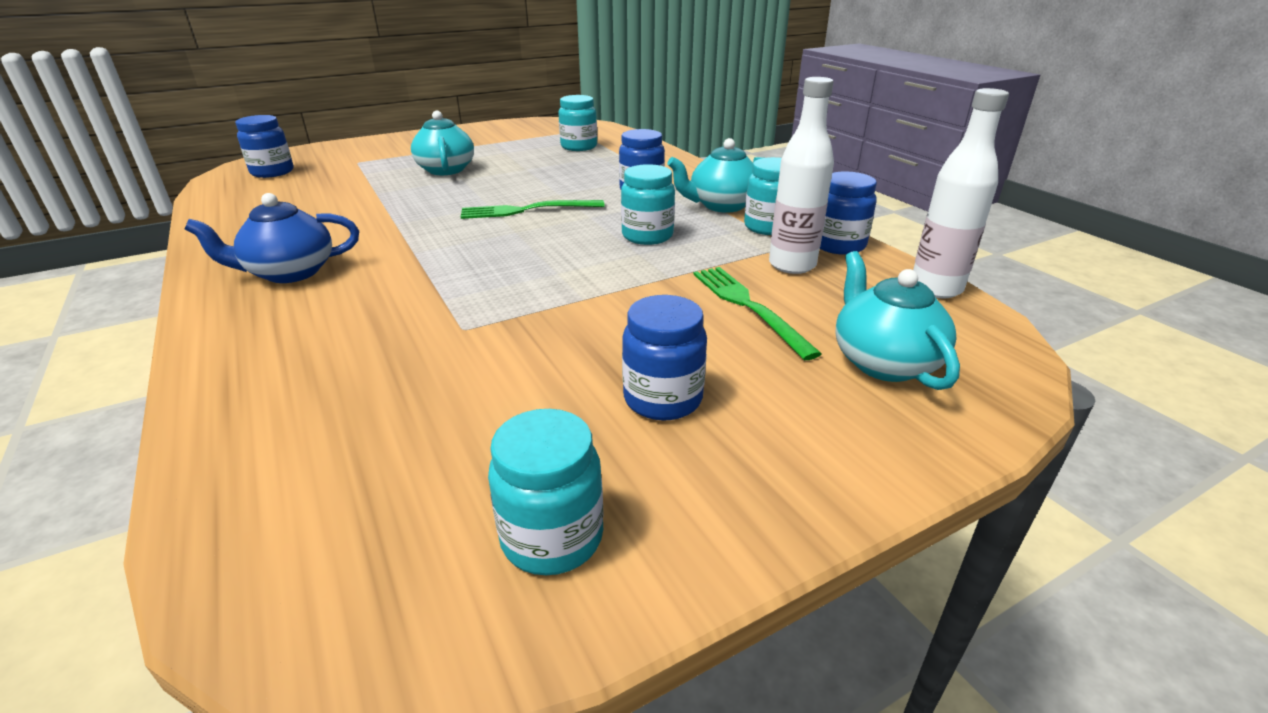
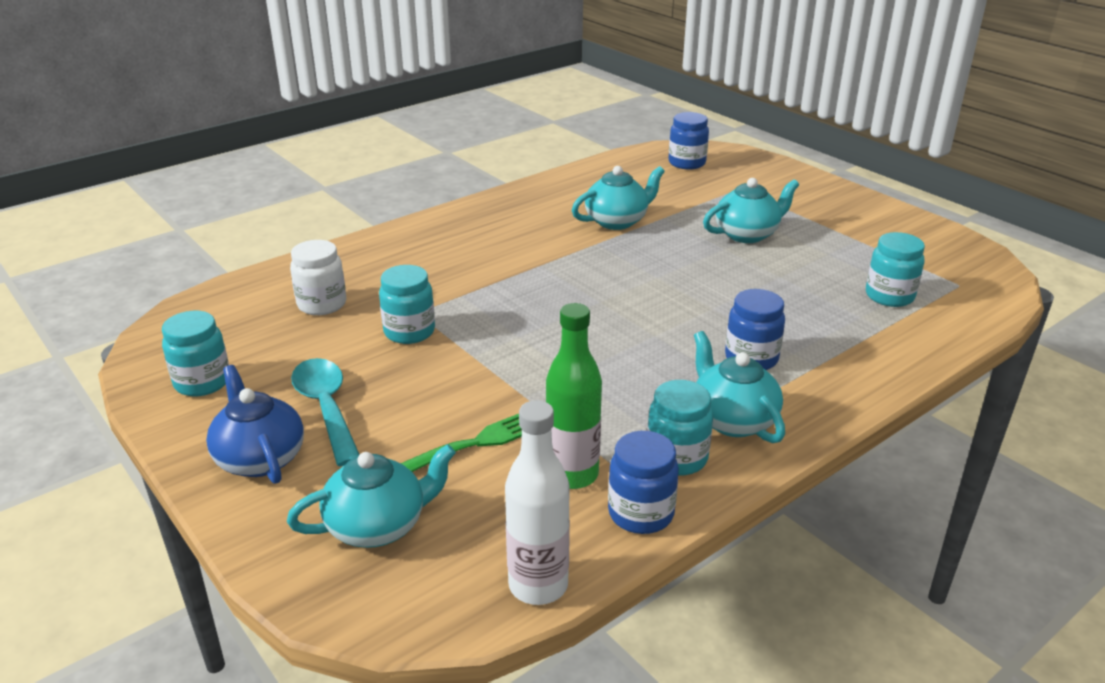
camera: 80 degrees right, 0 degrees up
(290, 273) = (491, 228): blue teapot -> blue teapot (260, 458)
(358, 210) = (617, 221): none -> turquoise teapot
(377, 408) = (322, 304): none -> white jar
(527, 210) = (656, 298): green fork -> none
(647, 236) = (617, 375): turquoise jar -> turquoise jar (409, 332)
(663, 399) = (326, 408): blue jar -> turquoise spoon
(792, 265) = (572, 474): white bottle -> green bottle

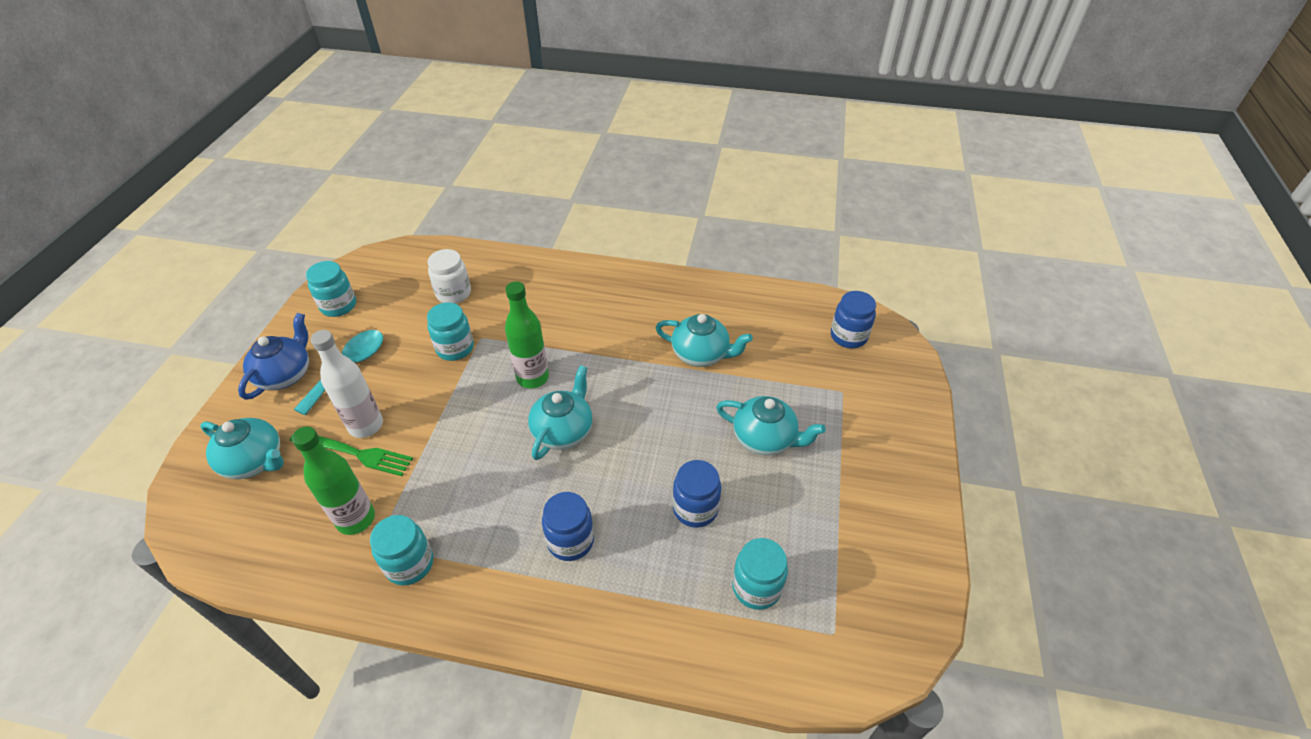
camera: 50 degrees right, 15 degrees up
(522, 305) = (532, 378): none -> green bottle
(538, 585) = (239, 566): white bottle -> white bottle (366, 425)
(641, 513) = (336, 578): blue jar -> blue jar (695, 509)
(732, 420) = (478, 572): turquoise teapot -> turquoise teapot (563, 431)

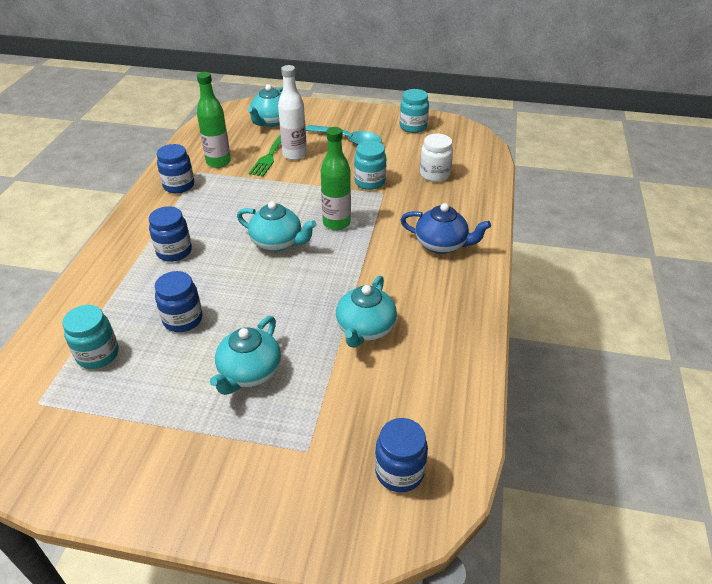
camera: 90 degrees right, 5 degrees down
(285, 375) = (343, 119): blue teapot -> blue teapot (441, 244)
(409, 564) = (179, 186): turquoise jar -> blue jar

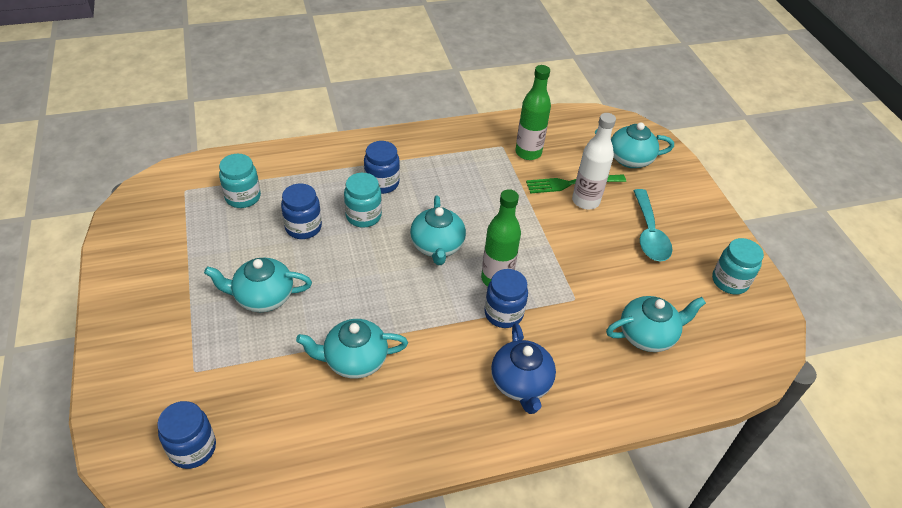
camera: 60 degrees right, 5 degrees up
(179, 186) = (472, 144): blue jar -> blue jar (503, 313)
(369, 182) = (586, 280): turquoise jar -> turquoise jar (363, 216)
(434, 174) = (647, 335): white jar -> turquoise teapot

